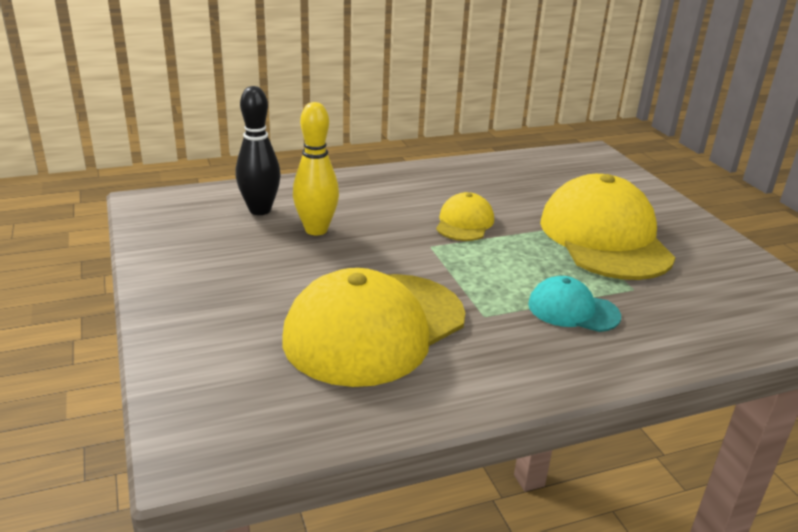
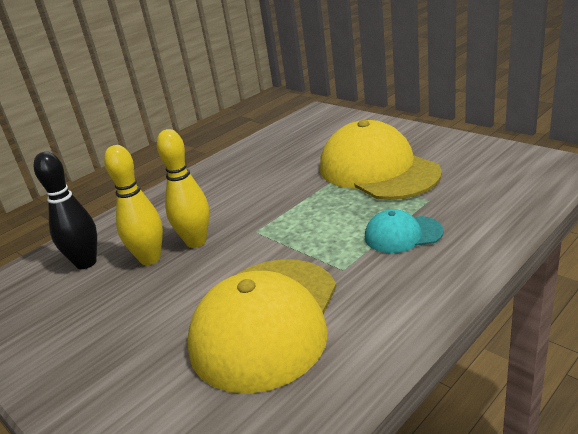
camera: 20 degrees left, 0 degrees up
(368, 232) = (196, 242): none -> yellow bowling pin
(464, 223) = (267, 201): yellow cap -> none

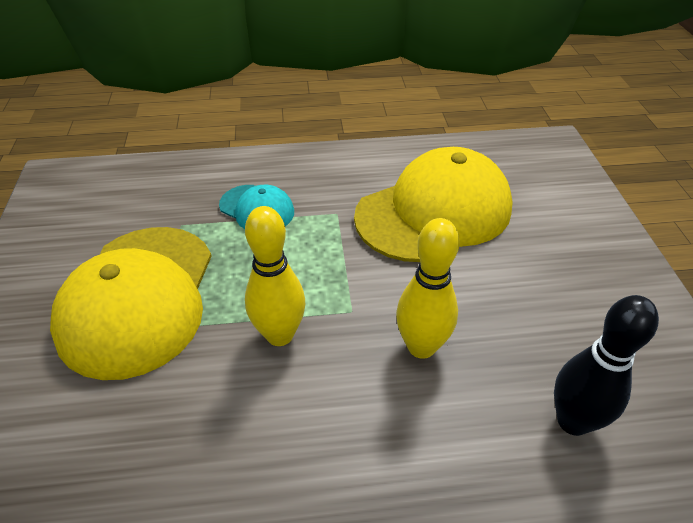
camera: 145 degrees left, 15 degrees up
(150, 259) = (488, 360): yellow bowling pin -> yellow bowling pin (279, 335)

